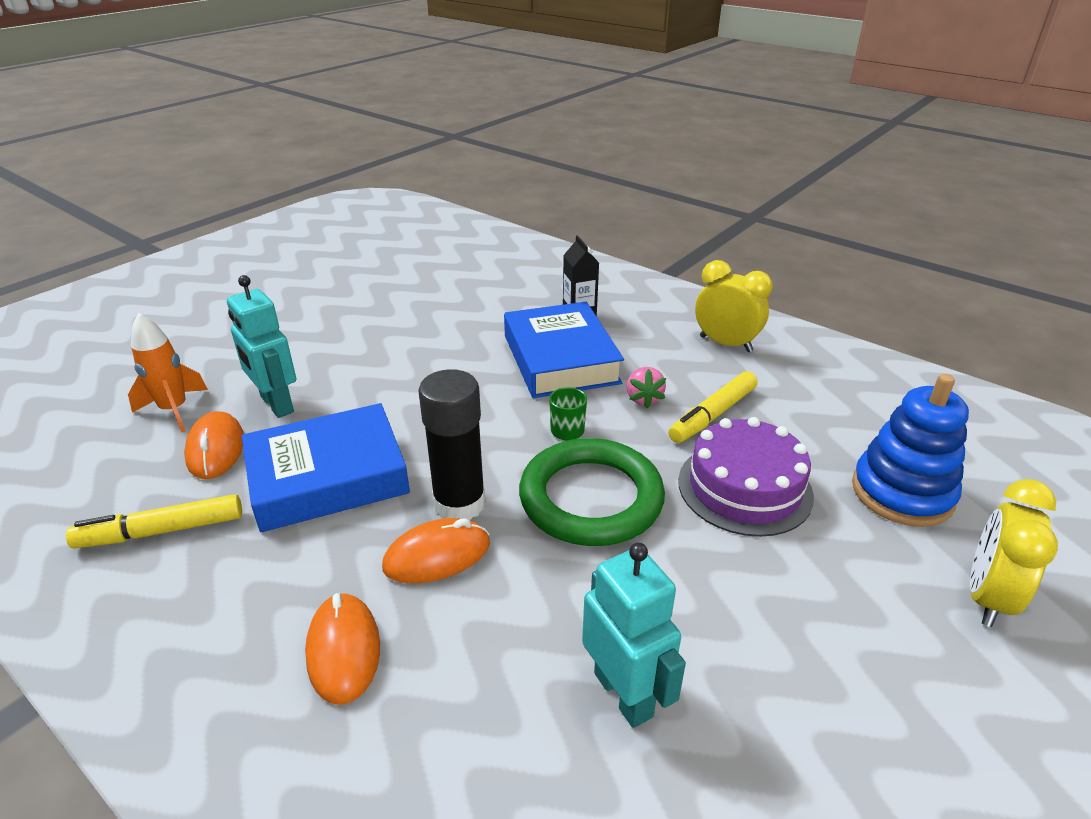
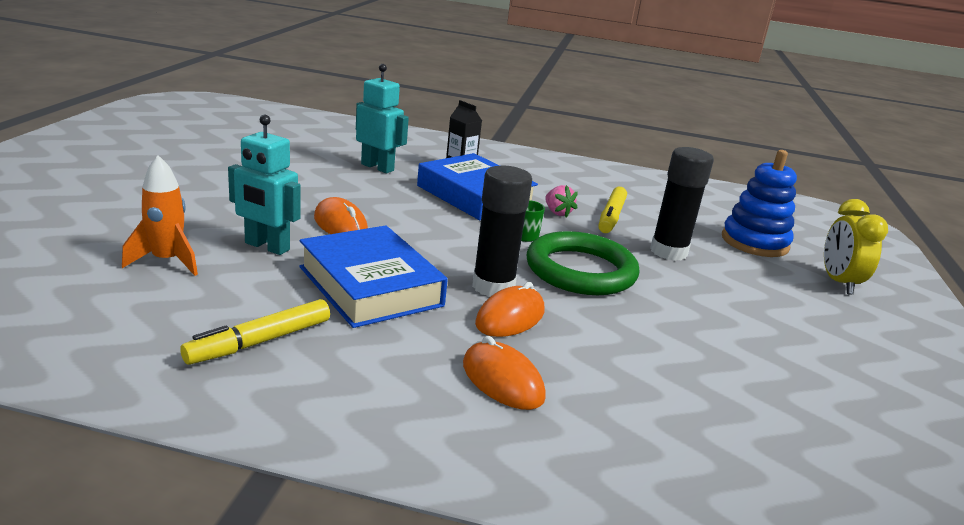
camera: 30 degrees left, 10 degrees down
(216, 449) = (245, 282): orange mouse -> orange mouse (340, 225)
(328, 477) = (370, 286): blue book -> blue book turned 75 degrees counterclockwise
(624, 694) = (704, 363): turquoise robot -> turquoise robot (377, 167)
(725, 344) = (579, 178): yellow clock -> none
(744, 488) = (668, 252): purple cake -> black glue stick

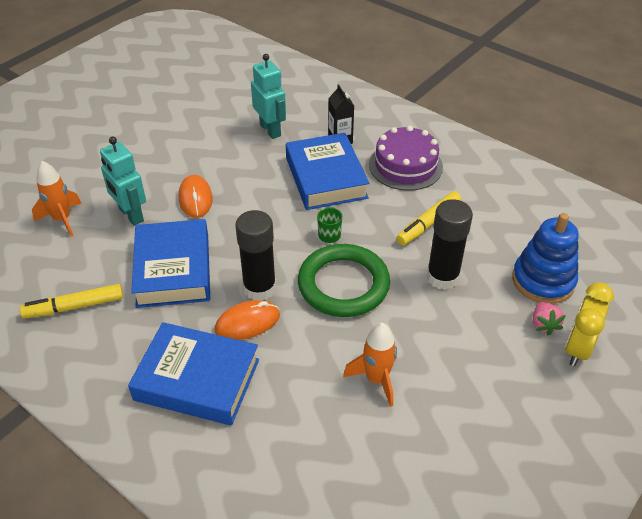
camera: 30 degrees right, 20 degrees up
(502, 381) = (197, 380): orange mouse -> blue book
(544, 181) = (405, 166): none -> purple cake
(557, 213) = (382, 210): pink strawberry -> pink strawberry (544, 325)
(699, 339) = (376, 379): none -> orange rocket

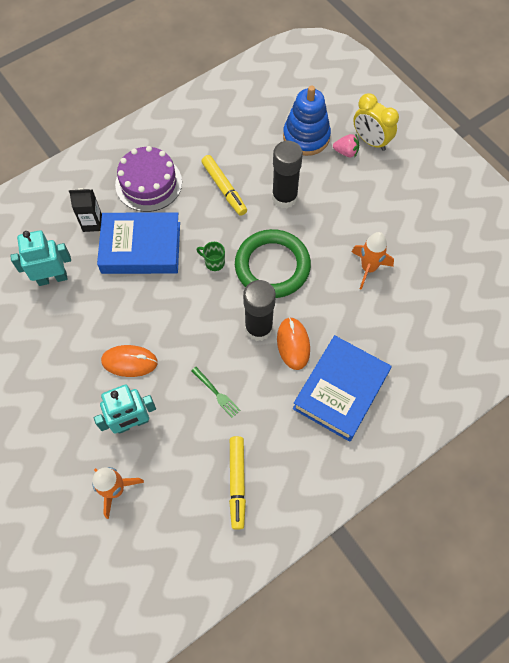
camera: 75 degrees left, 20 degrees up
(173, 269) = (216, 393): blue book -> green fork

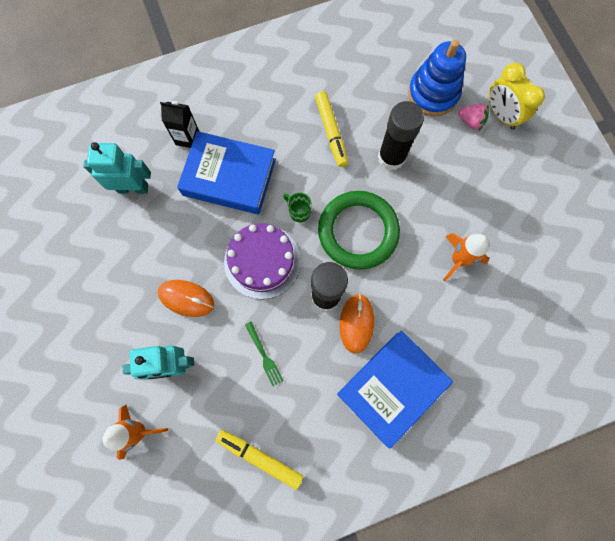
camera: 15 degrees right, 10 degrees up
(148, 183) = (255, 107): purple cake -> purple cake (262, 261)
(237, 483) = (260, 457): yellow marker -> yellow marker turned 105 degrees clockwise

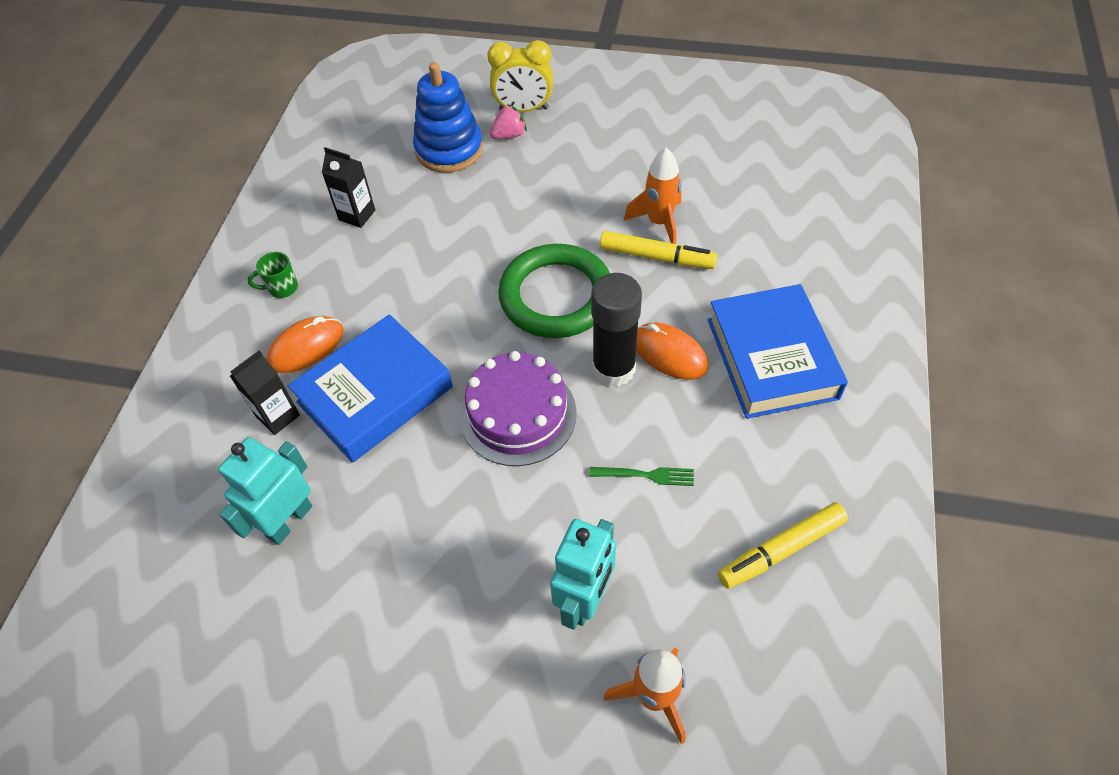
camera: 55 degrees left, 20 degrees down
(186, 298) = (502, 531): orange mouse -> orange mouse (306, 347)
(299, 212) = (484, 342): green mug -> green mug (282, 288)
(331, 132) = (410, 260): yellow marker -> yellow marker (657, 257)
(345, 79) = (357, 215): none -> black carton
(391, 157) = (491, 221): black glue stick -> none

